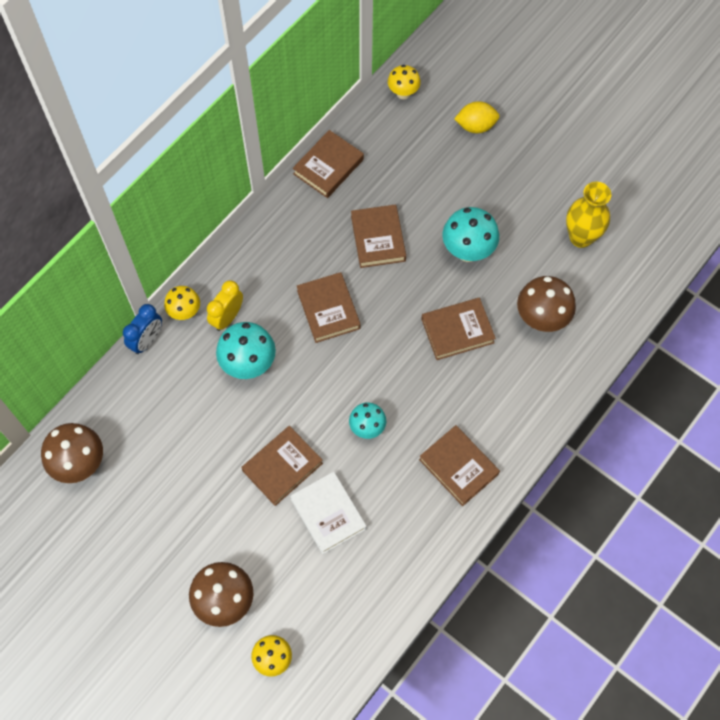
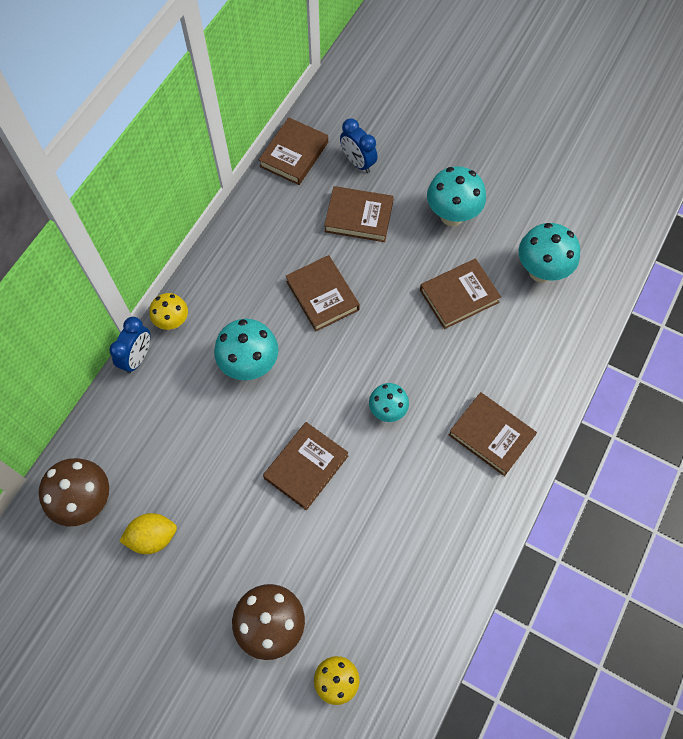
camera: 10 degrees left, 0 degrees up
(227, 317) = (218, 320): yellow clock -> none
(328, 514) = (365, 509): white book -> none
(378, 238) = (359, 217): brown book -> brown book turned 60 degrees counterclockwise
(388, 184) = (358, 162): none -> blue clock
(403, 93) = (354, 74): yellow mushroom -> none
(476, 126) = (433, 94): yellow lemon -> yellow lemon (153, 537)
(541, 319) = (540, 271): brown mushroom -> turquoise mushroom
(581, 237) = (561, 185): yellow vase -> none

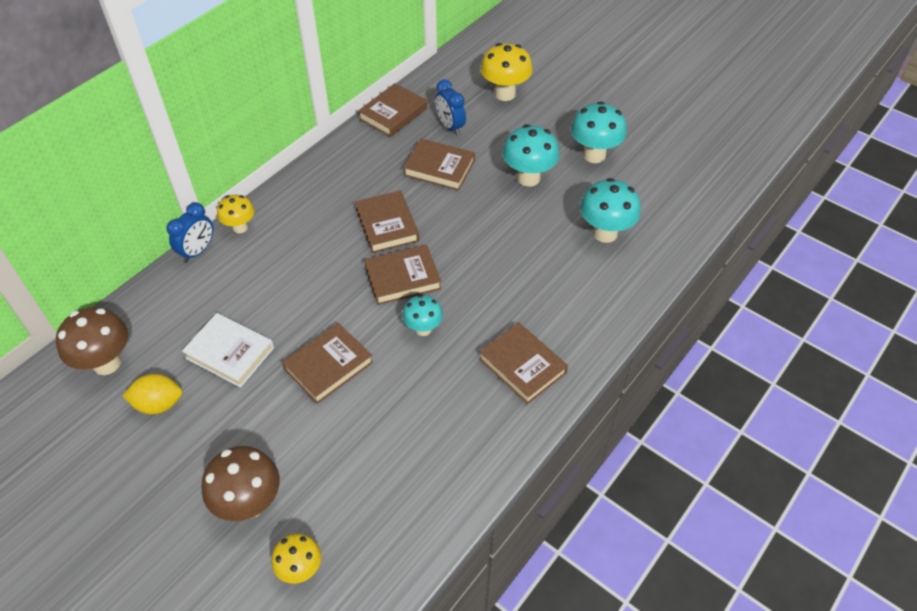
camera: 10 degrees right, 15 degrees down
(205, 469) = (230, 353): none -> white book
(250, 365) = (301, 272): turquoise mushroom -> turquoise mushroom (594, 155)
(405, 111) = (505, 94): none -> yellow mushroom
(459, 296) = (519, 243): brown book -> brown book (403, 278)

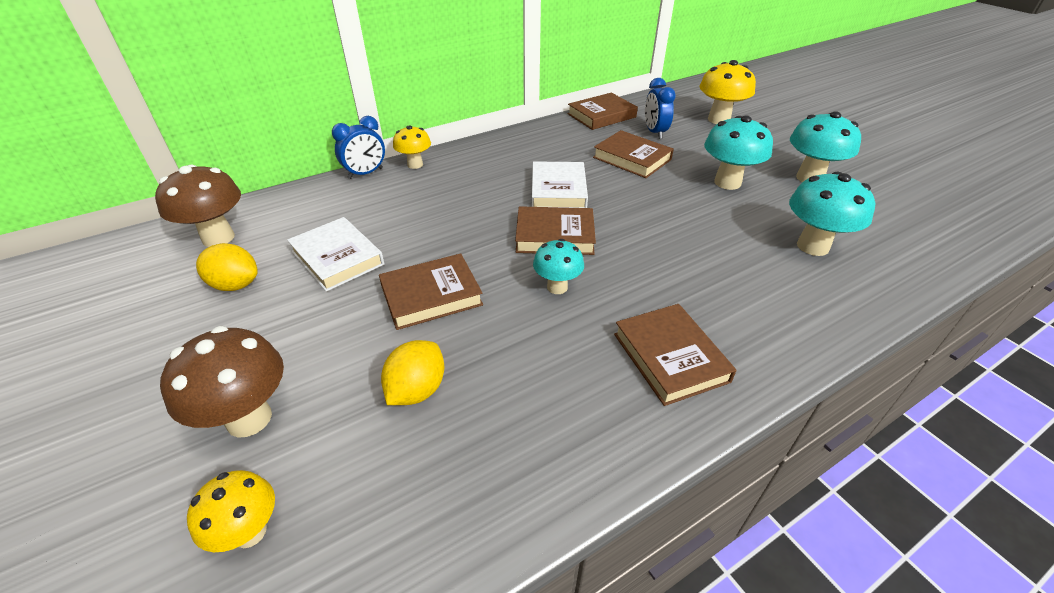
camera: 20 degrees right, 10 degrees down
(357, 445) = (417, 390): none -> yellow lemon
(387, 225) = (558, 190): brown book -> white book

